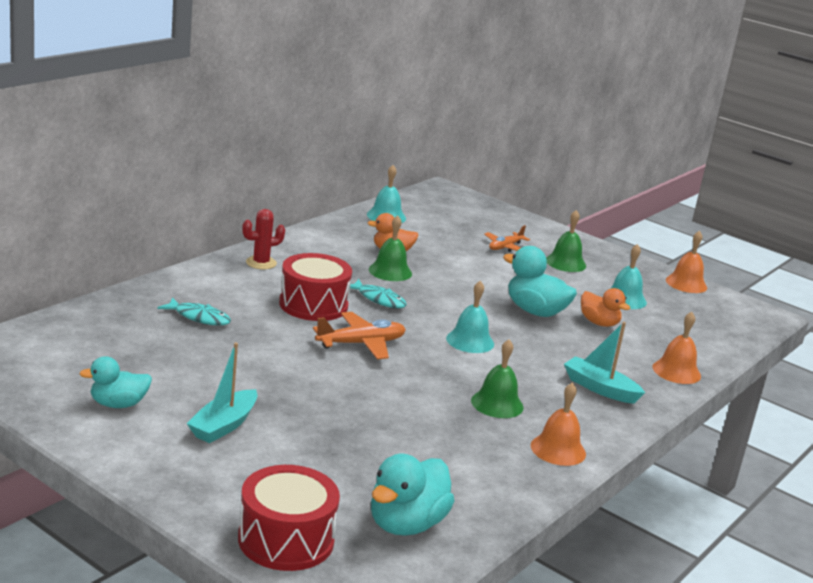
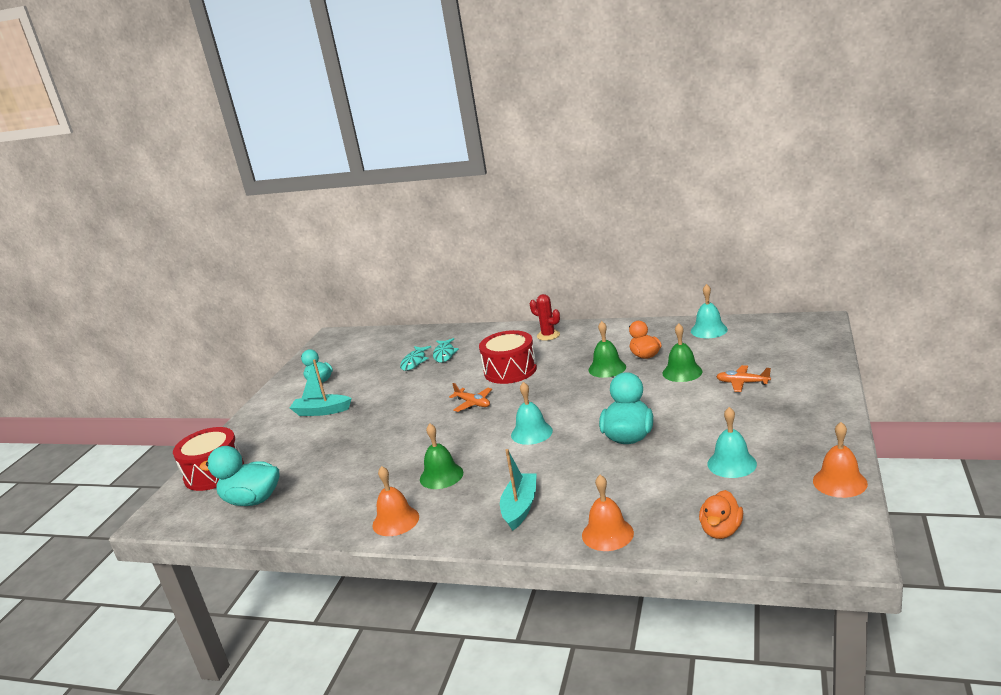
camera: 75 degrees right, 0 degrees up
(361, 344) = (473, 403): orange plane -> orange plane, size x0.66
(378, 299) = (552, 382): turquoise fish -> turquoise fish (414, 362)
(565, 263) = (762, 414): green bell -> green bell (682, 372)
(599, 323) = (653, 468): orange duck -> orange duck (721, 530)

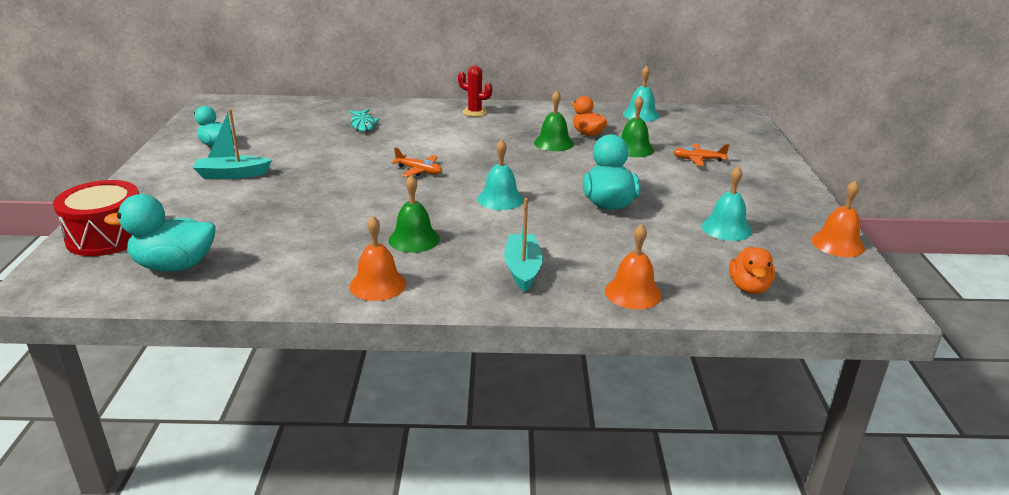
camera: 20 degrees left, 5 degrees up
(414, 362) = (330, 130): turquoise fish -> none
(510, 370) = (447, 142): red drum -> none

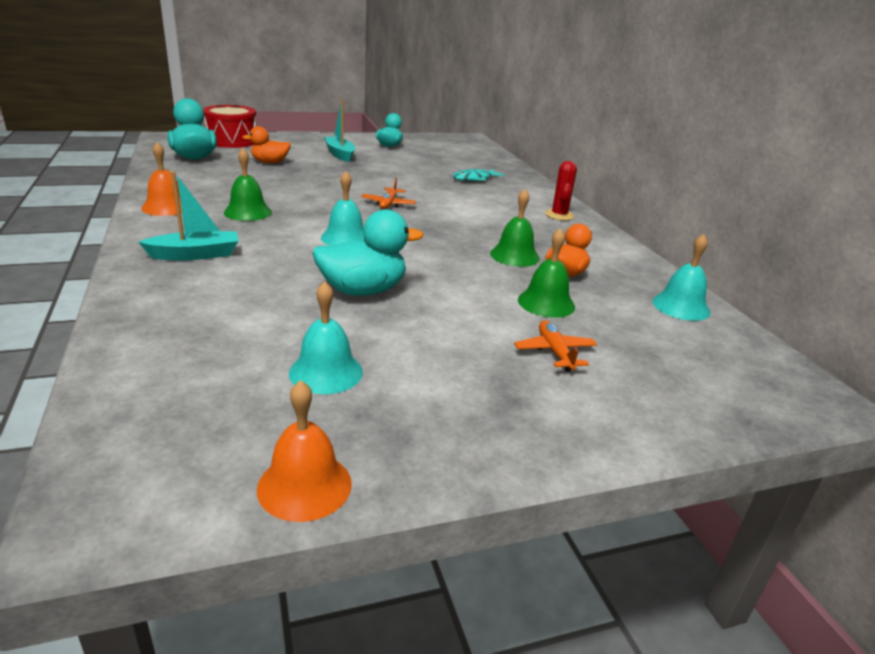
camera: 70 degrees right, 0 degrees up
(633, 293) = (144, 308): orange bell -> none
(749, 287) = (152, 386): orange duck -> orange duck (270, 162)

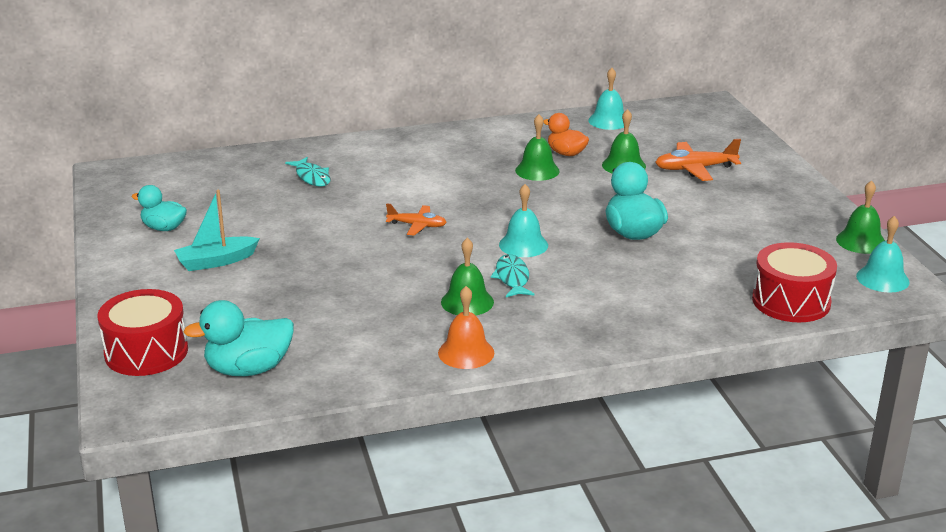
camera: 85 degrees left, 0 degrees up
(146, 375) = (791, 301): none -> red drum
(195, 255) = (591, 314): turquoise boat -> none
(270, 162) = (265, 308): orange duck -> none
(281, 229) = (512, 278): none -> turquoise fish
(304, 485) = (861, 241): orange bell -> green bell
(326, 372) = (756, 241): turquoise bell -> turquoise bell (882, 279)
(555, 352) = (695, 169): orange plane -> orange plane, size x1.51
(559, 215) = (426, 143): red cactus -> none

